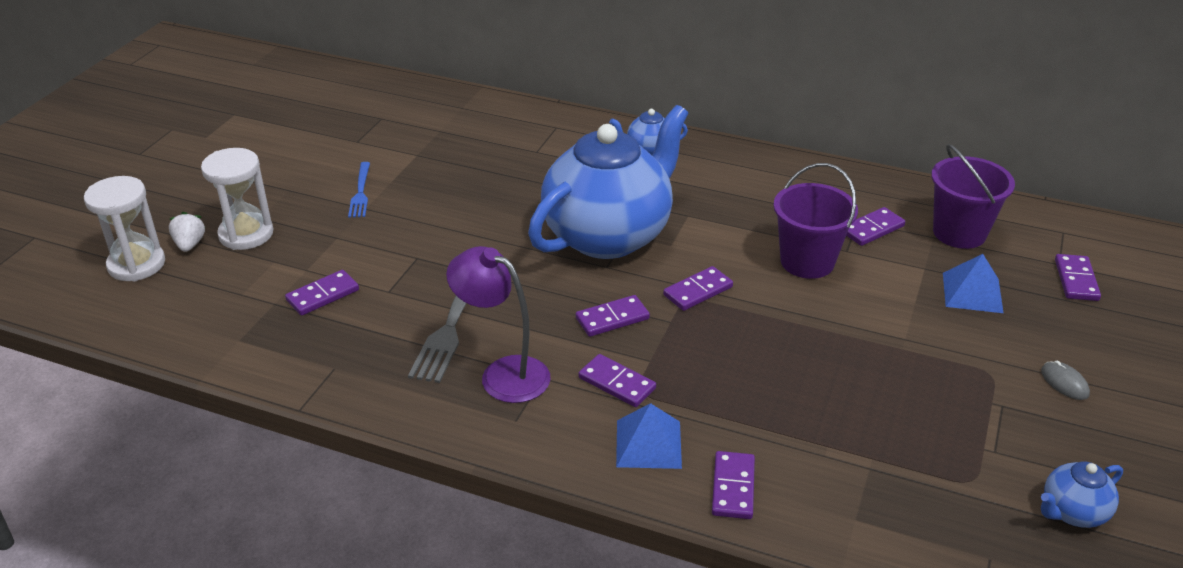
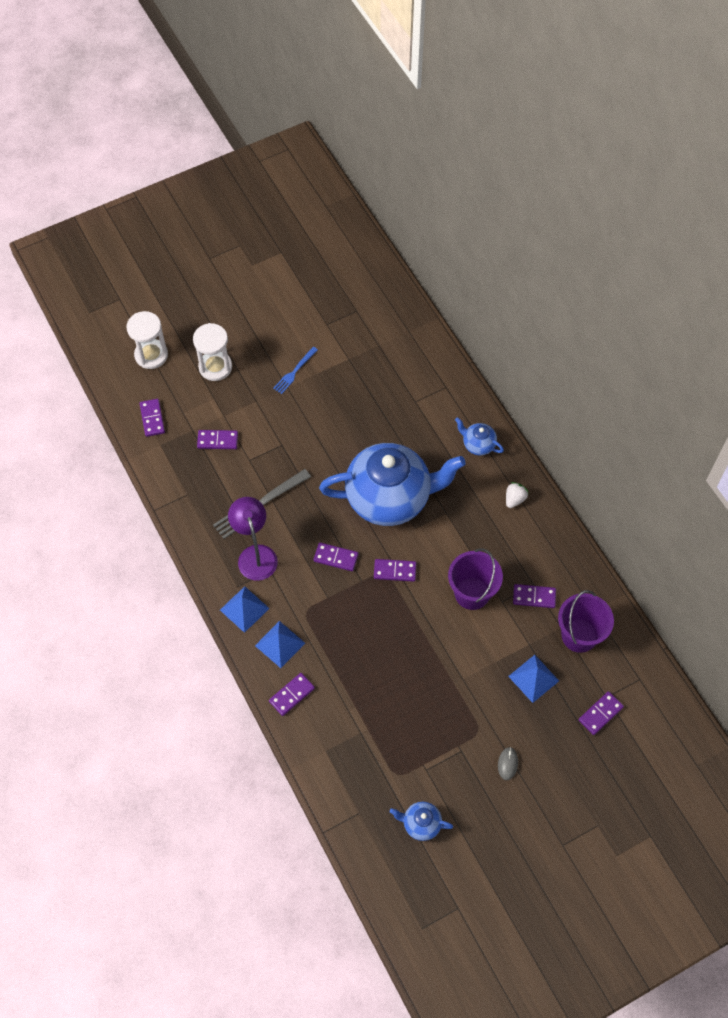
camera: 40 degrees right, 25 degrees up
(190, 244) = (184, 356): white strawberry -> white strawberry (514, 499)
(555, 437) = (244, 609): none -> blue pyramid
(617, 383) = (299, 599): purple domino -> purple domino (152, 418)

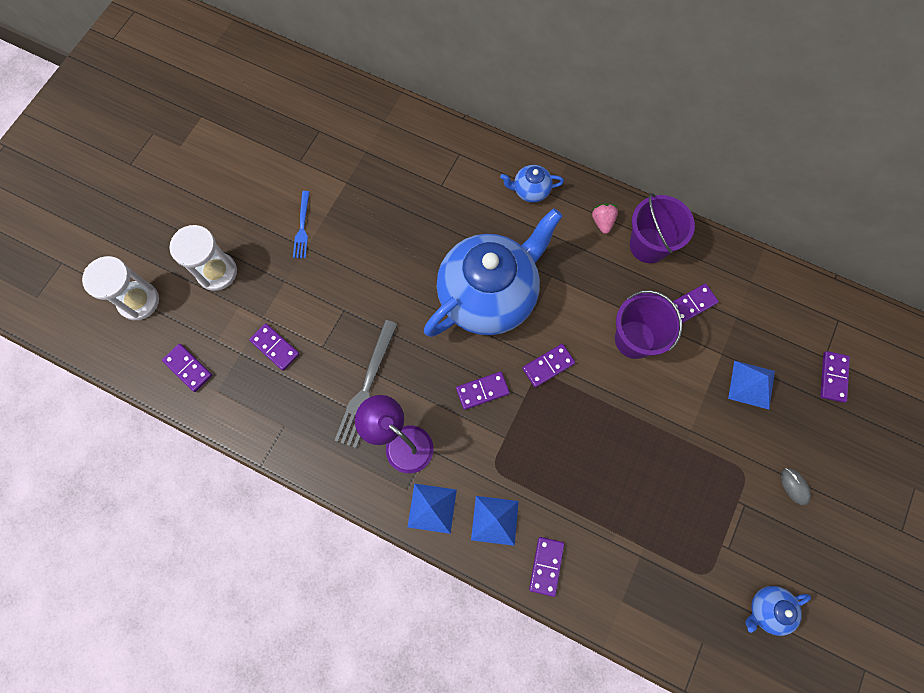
camera: 35 degrees left, 10 degrees up
(217, 441) = (275, 347): purple domino -> purple domino turned 75 degrees clockwise
(514, 499) = (602, 222): white strawberry -> pink strawberry
(579, 635) = (757, 315): purple bucket -> purple bucket (648, 245)

